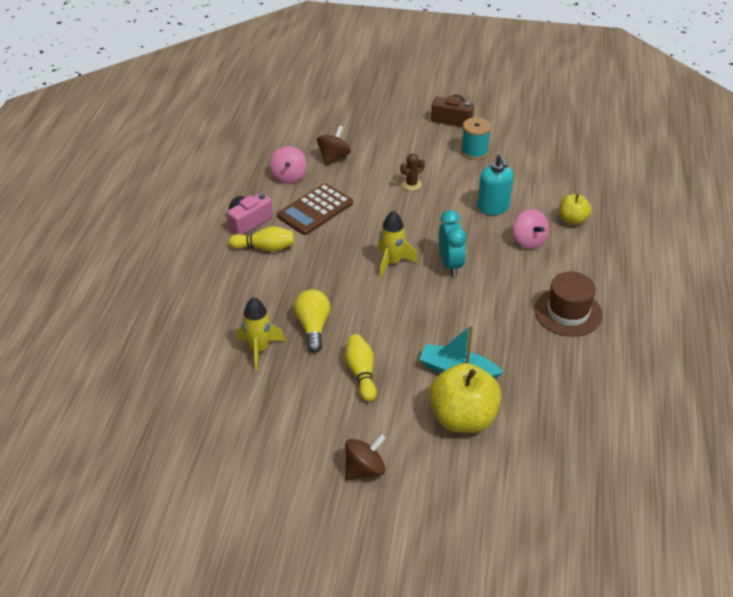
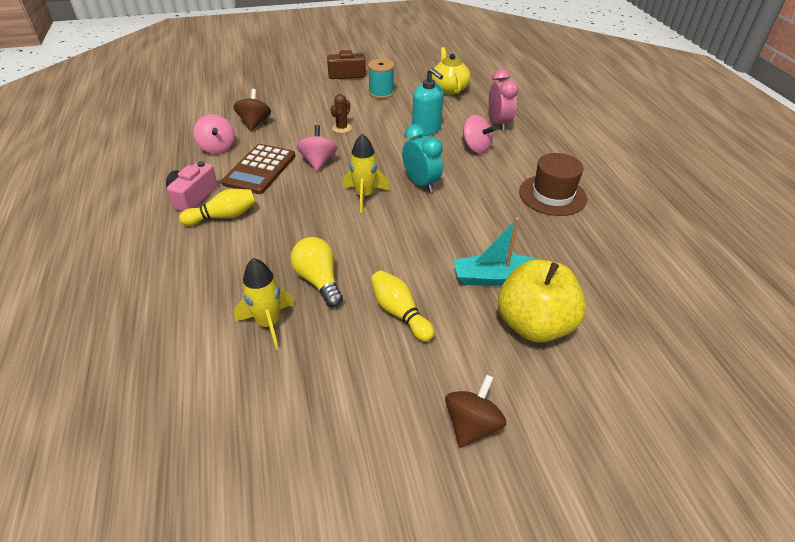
camera: 25 degrees left, 0 degrees up
(370, 216) = (318, 162): none -> pink spinning top
(549, 164) = (449, 89): none -> yellow teapot
(572, 220) = (498, 124): yellow apple -> pink clock

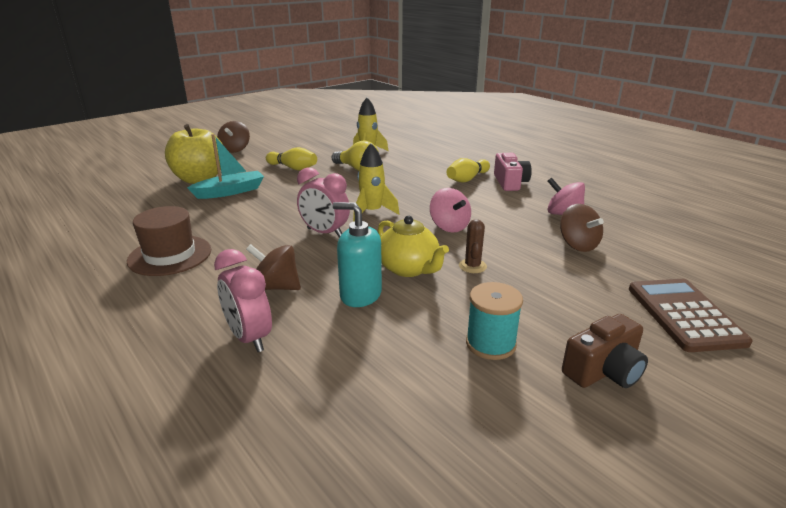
camera: 155 degrees right, 15 degrees down
(260, 169) = (492, 208): brown calculator -> brown calculator (684, 315)
(421, 183) = (325, 233): turquoise clock -> pink clock
(449, 89) = (376, 400): yellow teapot -> yellow teapot (409, 268)
(475, 147) = (276, 287): pink spinning top -> brown spinning top

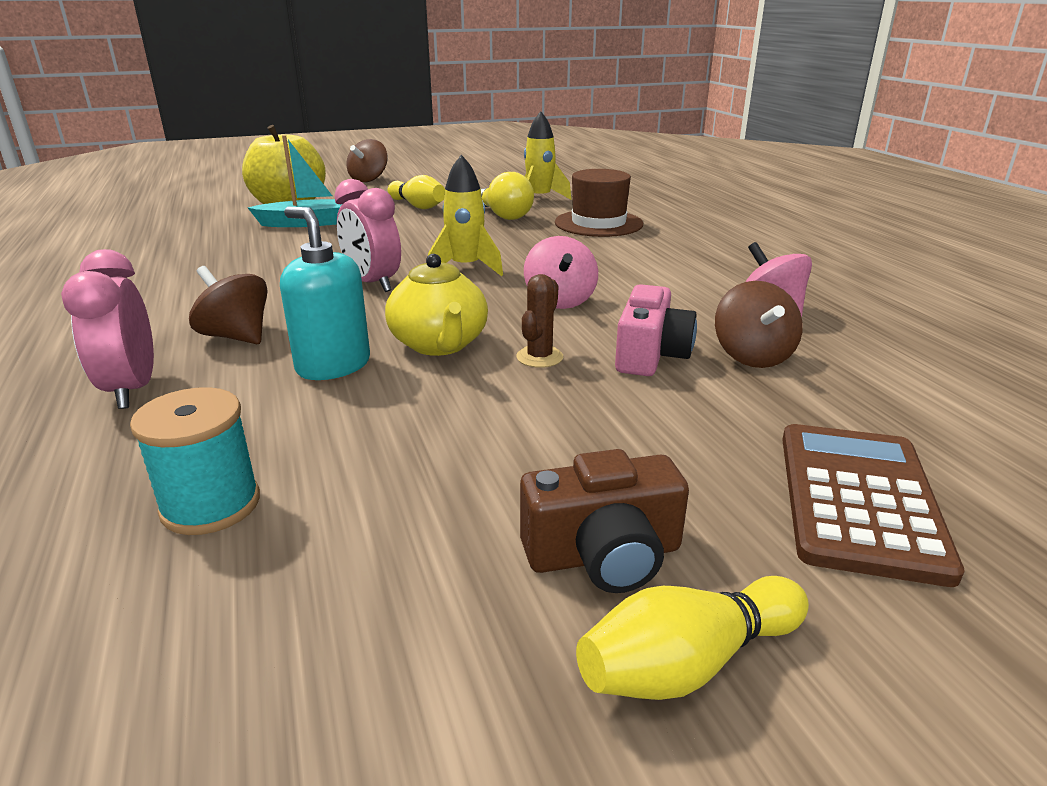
camera: 20 degrees right, 0 degrees up
(170, 255) = (156, 281): brown hat -> brown hat (598, 223)
(467, 179) = (654, 245): yellow bowling pin -> yellow bowling pin (687, 663)
(490, 344) = (451, 469): turquoise spool -> turquoise spool (211, 505)
(510, 183) = (720, 257): pink camera -> pink camera (650, 355)

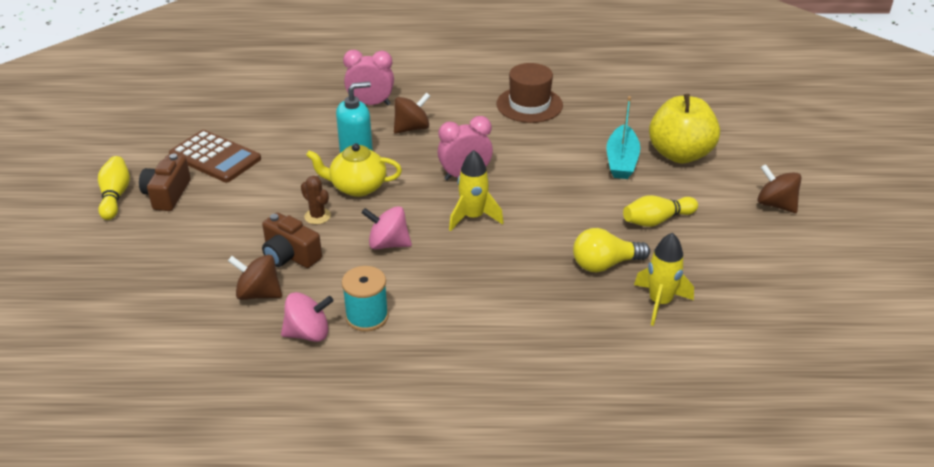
camera: 110 degrees right, 10 degrees up
(211, 505) = (267, 122): turquoise spool -> turquoise spool (367, 316)
(598, 223) = (555, 317): brown hat -> brown hat (529, 105)
(650, 355) = (290, 255): pink camera -> brown camera
(859, 500) = (132, 266): brown calculator -> brown calculator (215, 157)

